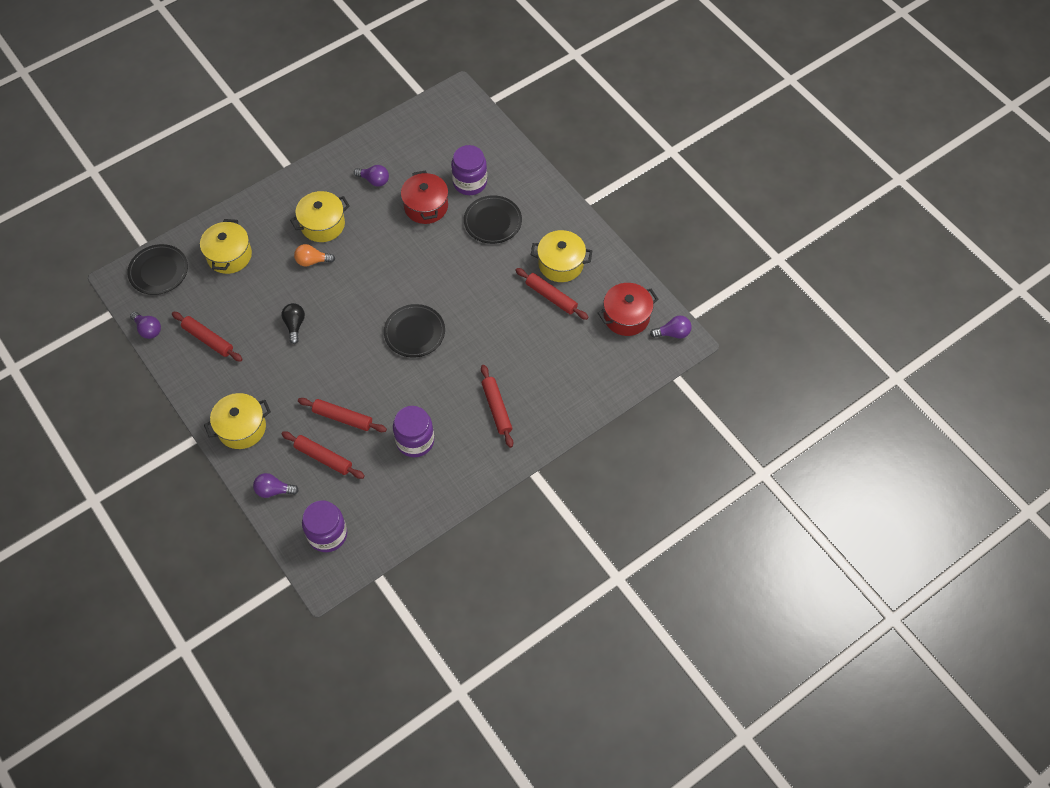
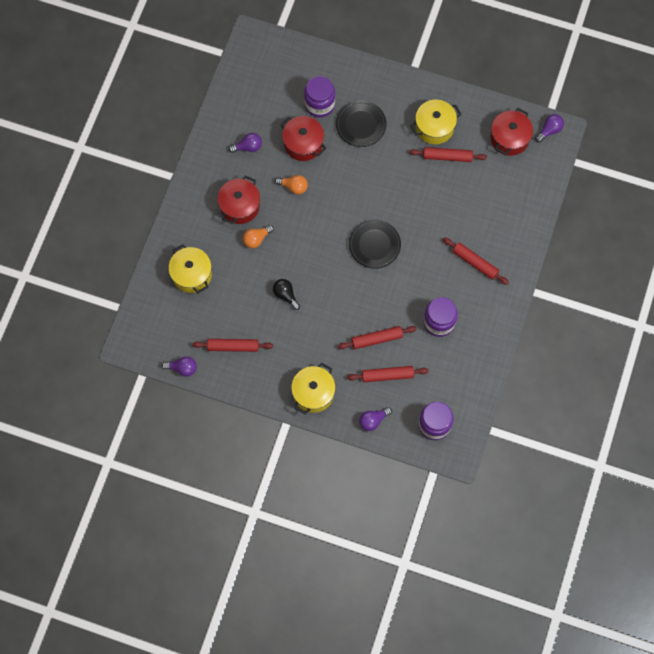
camera: 35 degrees left, 10 degrees up
(158, 271) = (150, 320): black plate -> none
(322, 224) = (240, 206): yellow pot -> red pot
(385, 237) = (293, 187): none -> orange light bulb

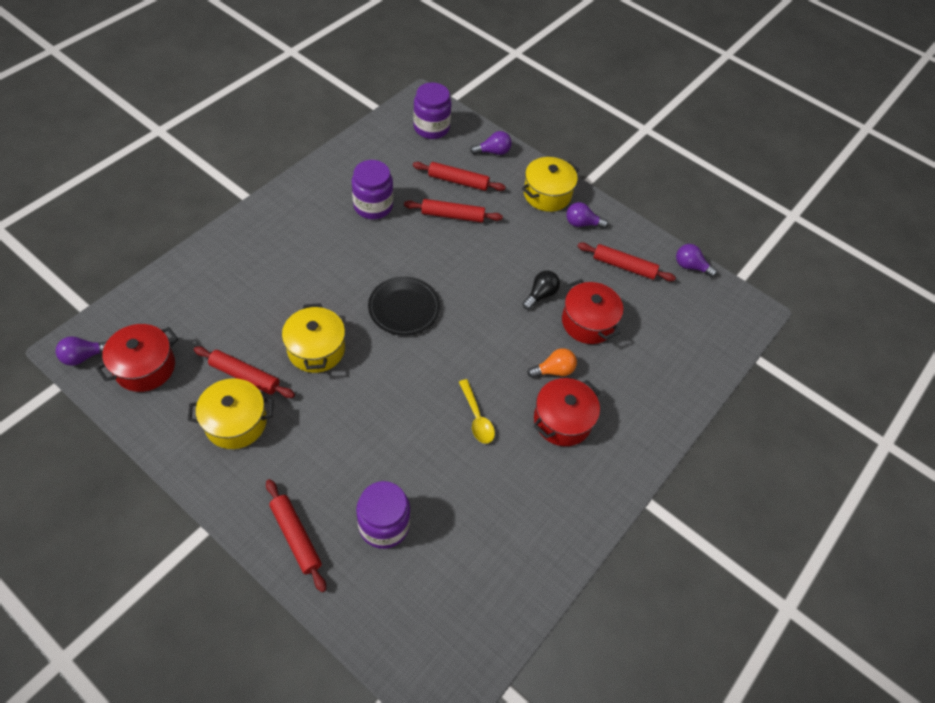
camera: 165 degrees left, 15 degrees down
(191, 274) = (653, 360): yellow pot -> yellow pot (316, 349)
(248, 147) = (521, 500): purple light bulb -> purple light bulb (582, 223)
(286, 295) = (540, 295): black light bulb -> black light bulb turned 120 degrees counterclockwise
(293, 187) = (477, 417): orange light bulb -> yellow spoon
(303, 144) = (436, 473): red pot -> red pot (588, 322)
(361, 125) = (338, 468): black plate -> none
(475, 262) = (294, 246): red rolling pin -> red rolling pin (296, 537)

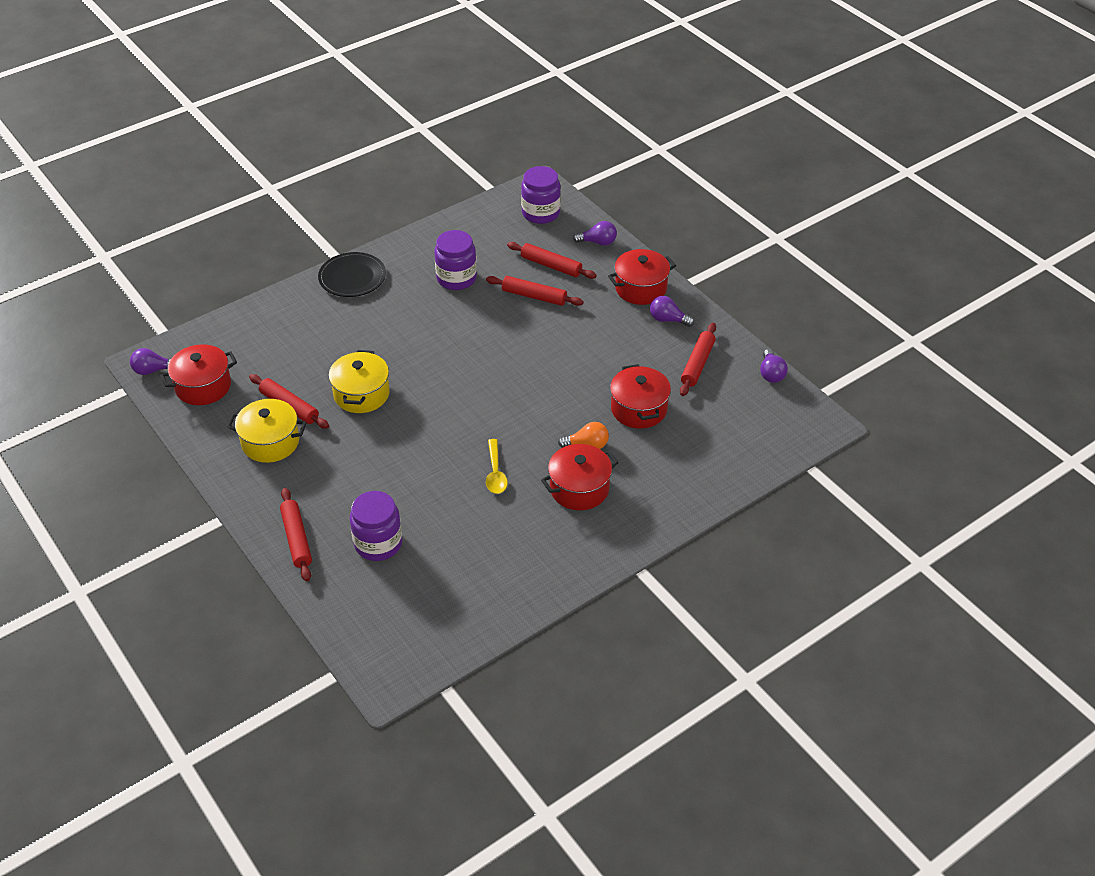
camera: 20 degrees right, 10 degrees down
(404, 308) = (457, 371): black plate -> black plate (352, 277)
(540, 295) = (599, 378): black light bulb -> none
(547, 194) = (640, 288): yellow pot -> red pot
(624, 266) = (697, 364): red rolling pin -> red rolling pin turned 75 degrees clockwise
(690, 266) = (771, 374): purple light bulb -> purple light bulb turned 135 degrees counterclockwise

